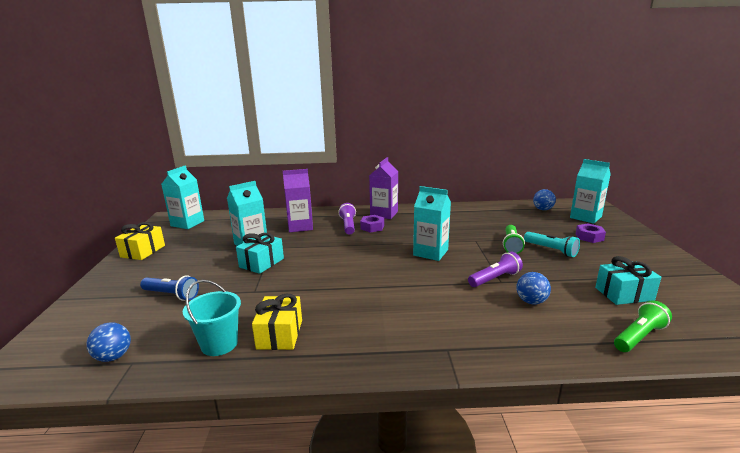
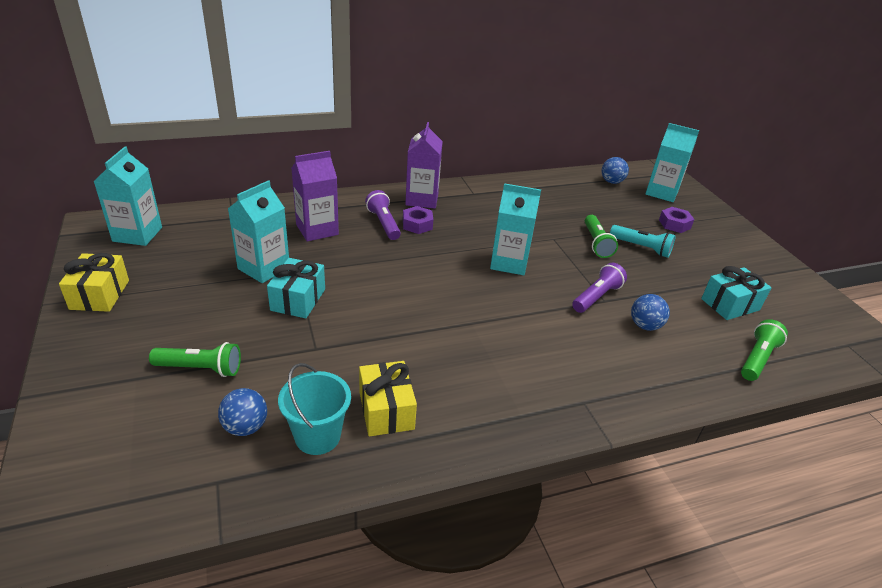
camera: 20 degrees left, 15 degrees up
(113, 357) = (184, 478): blue ball -> blue ball (245, 427)
(171, 295) = (200, 368): blue flashlight -> green flashlight

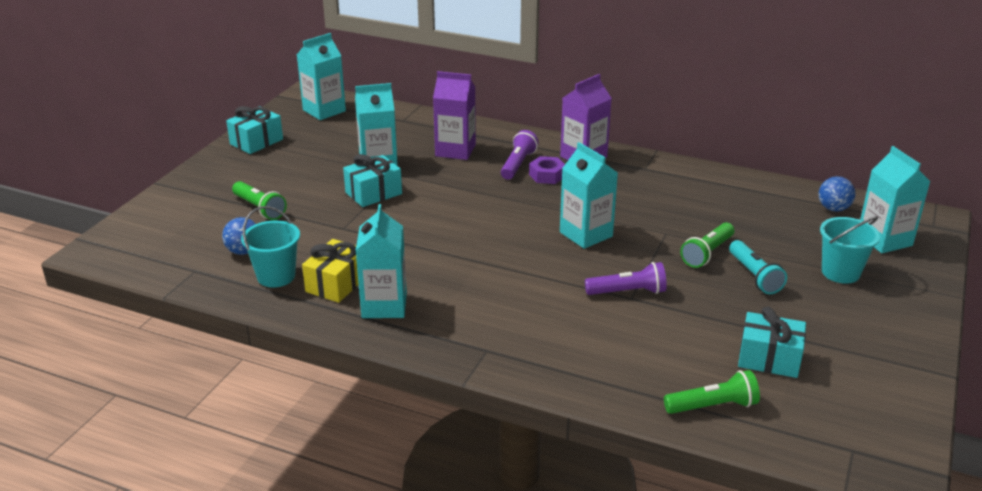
camera: 45 degrees right, 5 degrees down
(100, 294) = (256, 142): yellow gift -> turquoise gift
(455, 408) = (384, 305): none -> turquoise carton
(645, 325) = (638, 331): blue ball -> none
(674, 224) = (840, 272): purple nut -> turquoise bucket

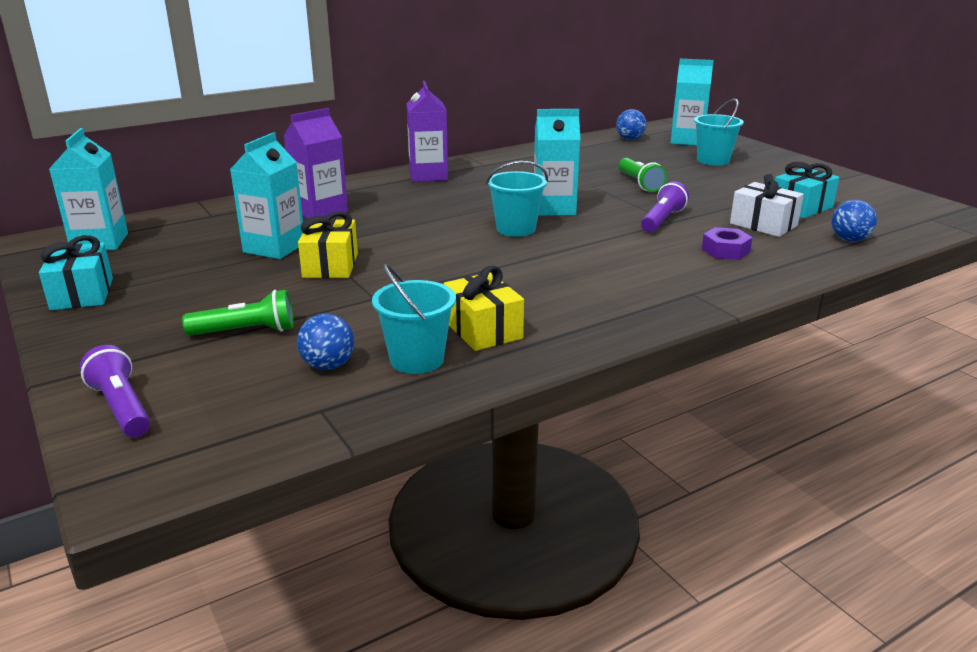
camera: 55 degrees left, 5 degrees down
(373, 193) = (330, 265): turquoise gift -> yellow gift
(384, 305) = (558, 317): turquoise carton -> none
(518, 164) = (395, 198): purple flashlight -> purple flashlight (122, 407)
(520, 234) = (516, 229): none -> turquoise bucket
(547, 175) = (434, 194): purple nut -> purple nut (725, 251)
(688, 347) = (763, 224): none -> white gift
(713, 406) = (849, 240): green flashlight -> blue ball
(754, 276) = (688, 181): turquoise flashlight -> none

